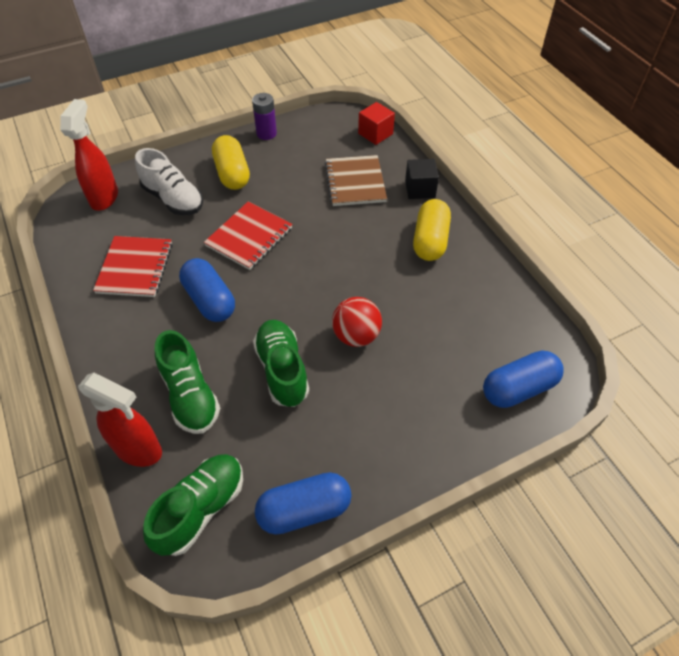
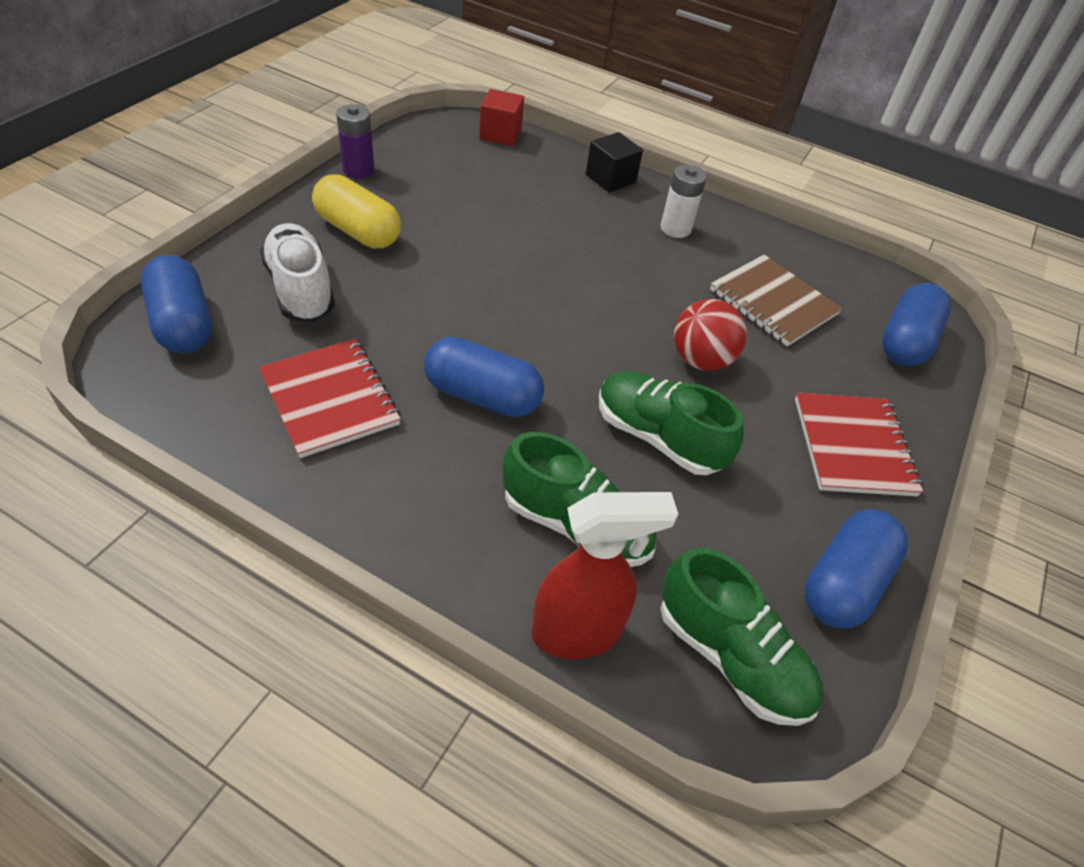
camera: 40 degrees left, 5 degrees down
(105, 197) = (183, 324): red spray bottle -> blue capsule
(173, 199) = (301, 289): white shoe -> white shoe turned 120 degrees counterclockwise
(201, 509) = (731, 657): green shoe -> green shoe turned 135 degrees clockwise
(249, 237) = (459, 299): red notebook -> red notebook (853, 446)
(355, 182) = (530, 193): brown notebook -> brown notebook (773, 302)
(430, 241) = (675, 228): yellow capsule -> white battery

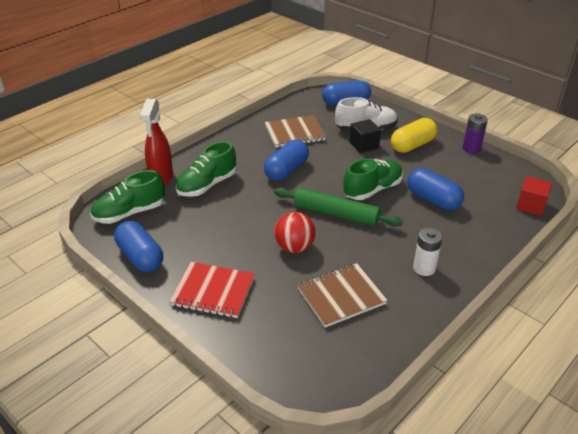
camera: 110 degrees right, 10 degrees down
(330, 399) = (294, 133): red notebook -> brown notebook
(594, 317) = (336, 213): none -> green rolling pin
(610, 178) = (483, 248): black cube -> black cube (364, 145)
(658, 437) = (245, 218): green shoe -> green shoe (372, 189)
(905, 341) = (291, 358): blue capsule -> blue capsule (433, 200)

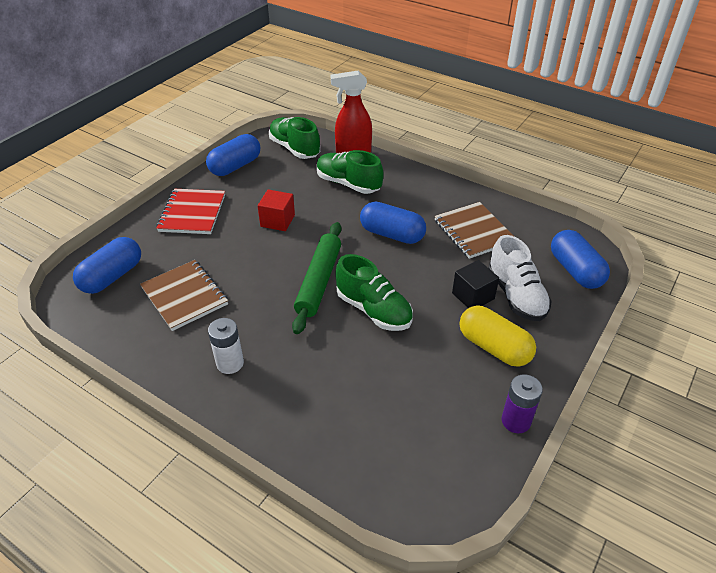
camera: 80 degrees right, 5 degrees up
(294, 247) = (257, 256): red ball -> none
(433, 200) = (367, 371): blue capsule -> blue capsule (112, 276)
(530, 205) = (380, 494): red cube -> red cube (277, 221)

